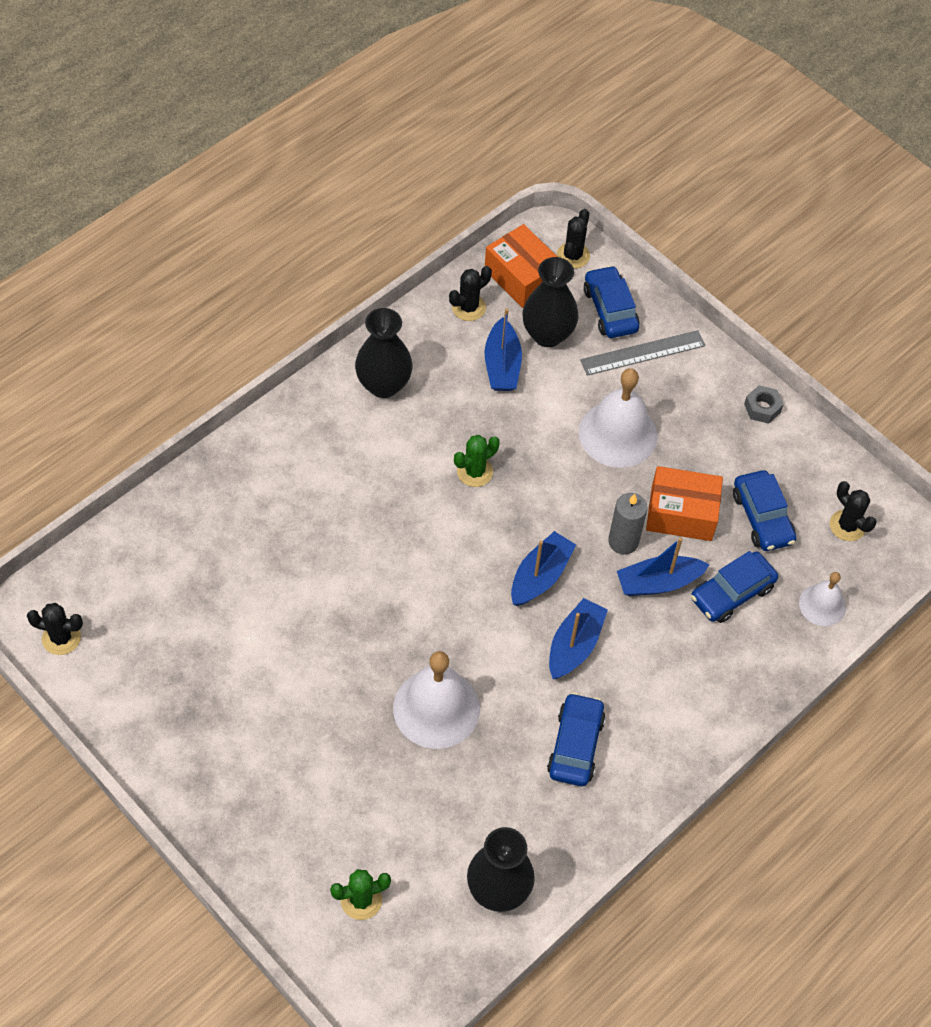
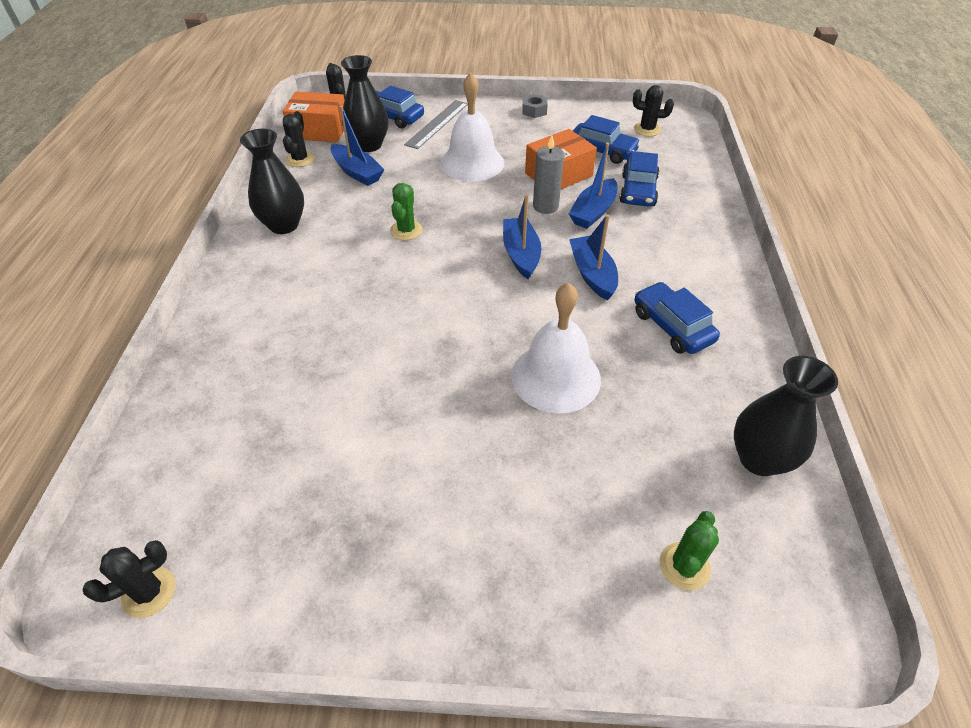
camera: 40 degrees left, 10 degrees down
(822, 605) = (688, 166): white bell -> none

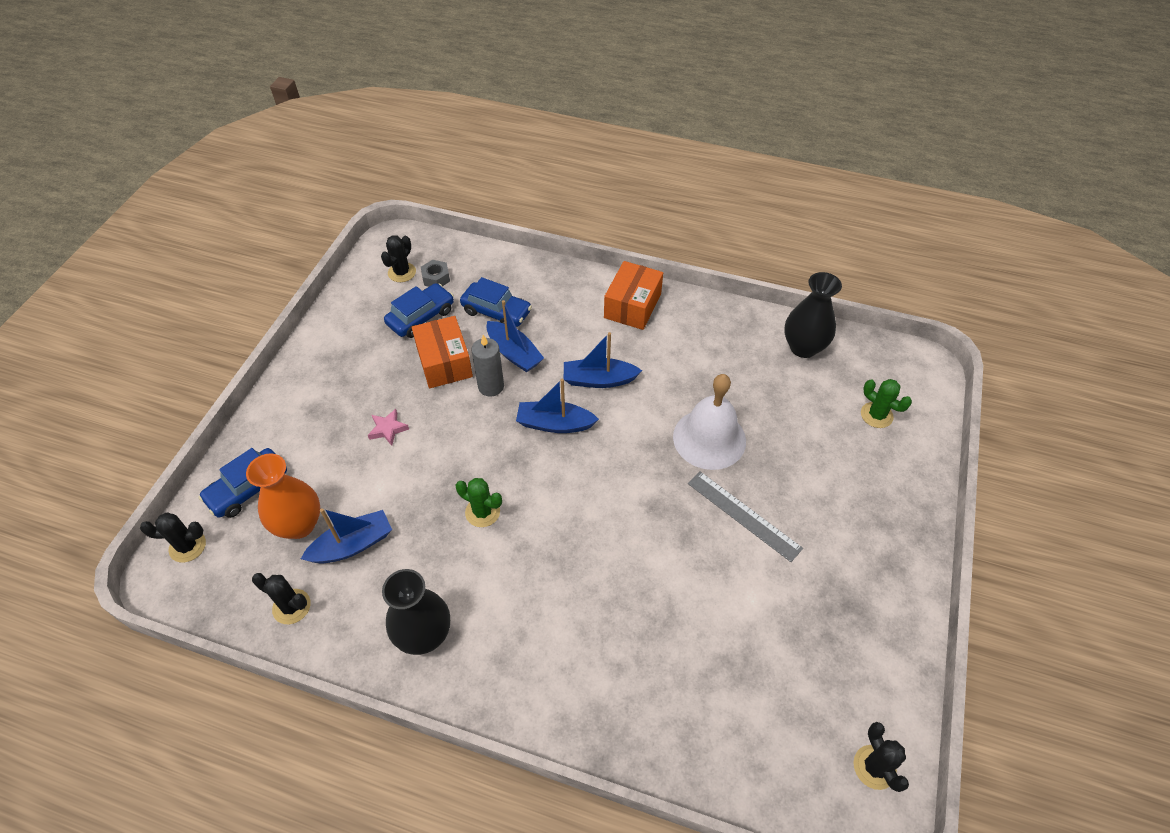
camera: 75 degrees left, 5 degrees up
(319, 130) = (232, 578): orange box -> orange box (632, 306)
(369, 145) = (299, 524): black vase -> orange vase
(437, 124) = (290, 446): grey ruler -> grey ruler (743, 515)
(472, 163) = (388, 429): white bell -> pink star
(534, 111) = (315, 350): grey nut -> grey nut (436, 278)
(672, 326) = (674, 349): blue car -> none

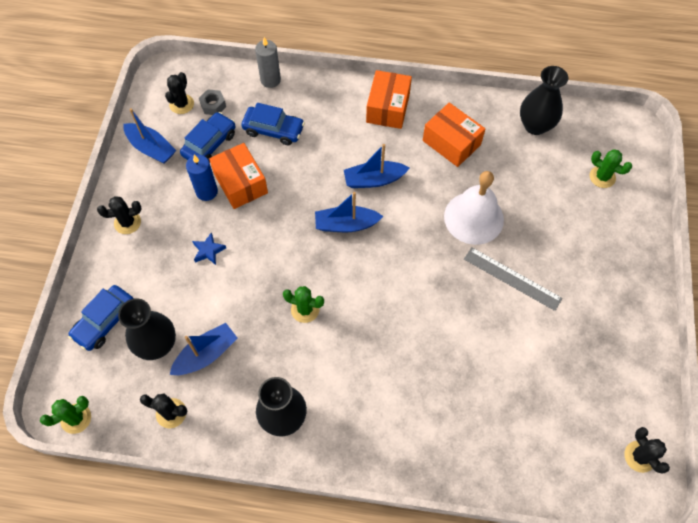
camera: 10 degrees left, 10 degrees up
(180, 594) = (76, 418): none -> green cactus
(187, 546) = (69, 378): black cactus -> black cactus (127, 222)
(299, 524) = (157, 345): orange vase -> black vase
(388, 429) = (208, 251): pink star -> blue star
(404, 366) = (206, 191): none -> blue candle
(491, 386) = (285, 199): grey candle -> grey candle (270, 80)
(514, 353) = (298, 166): blue boat -> blue boat (151, 148)
(699, 352) = (451, 143): none -> orange box

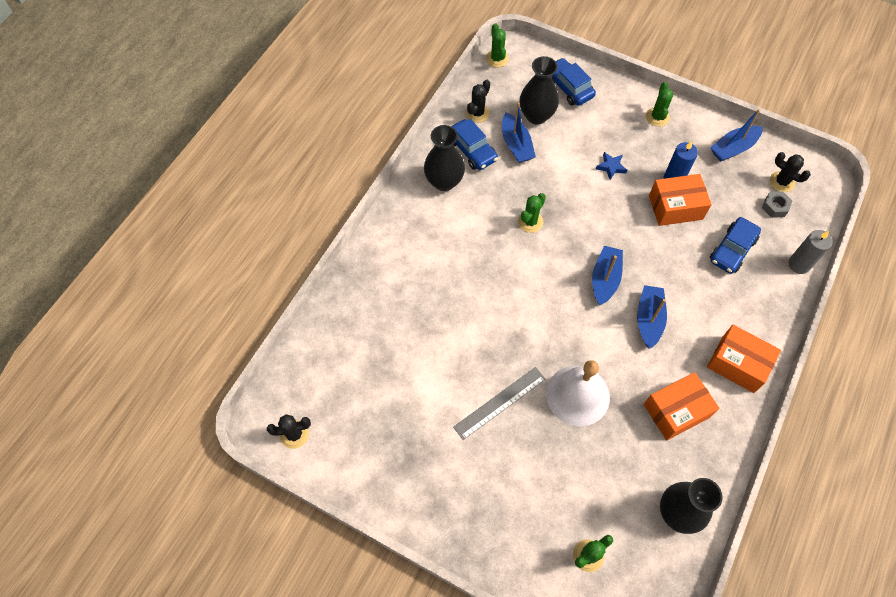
camera: 110 degrees right, 0 degrees up
(127, 222) = (657, 117): black cactus -> green cactus
(209, 144) = (727, 193): blue car -> blue car (472, 150)

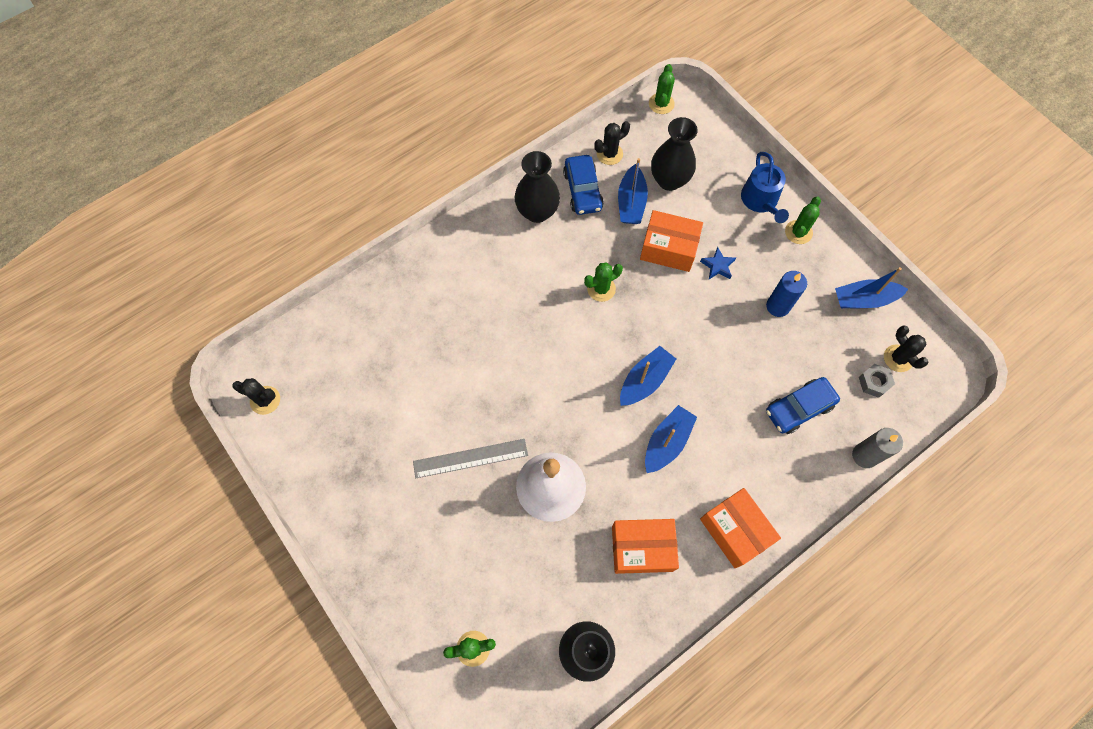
camera: 25 degrees right, 5 degrees up
(569, 87) = (720, 163): blue car -> none
(616, 104) = (761, 201): none -> blue watering can
(675, 207) = (763, 337): orange box -> orange box (668, 248)

